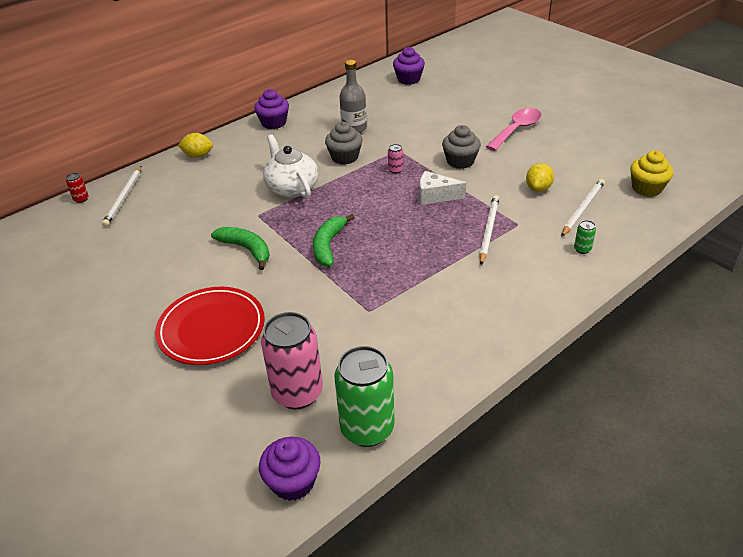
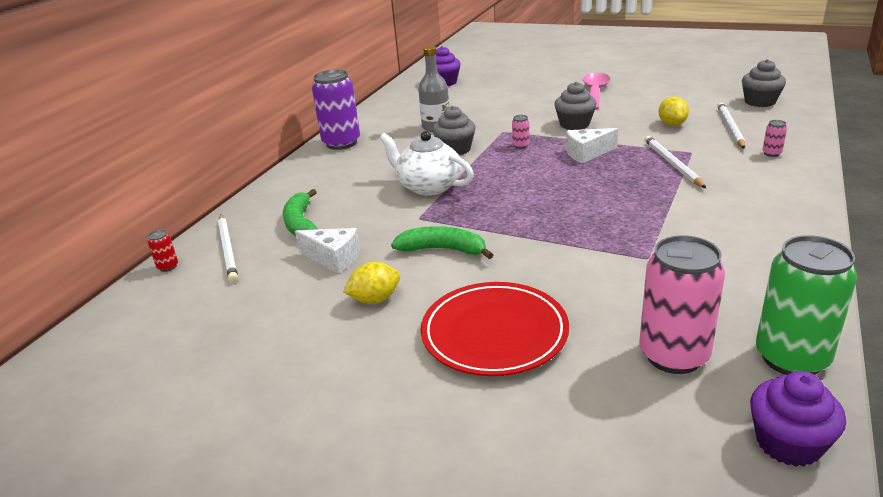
camera: 25 degrees left, 10 degrees down
(176, 230) = (333, 258): none -> white cheese
(198, 155) = (282, 189): yellow lemon -> yellow lemon (375, 299)
(274, 123) = (341, 143): purple cupcake -> purple can
(328, 246) = (531, 220): green banana -> green banana (301, 224)
(582, 249) = (771, 153): green can -> pink can
(646, 188) = (760, 102): yellow cupcake -> grey cupcake

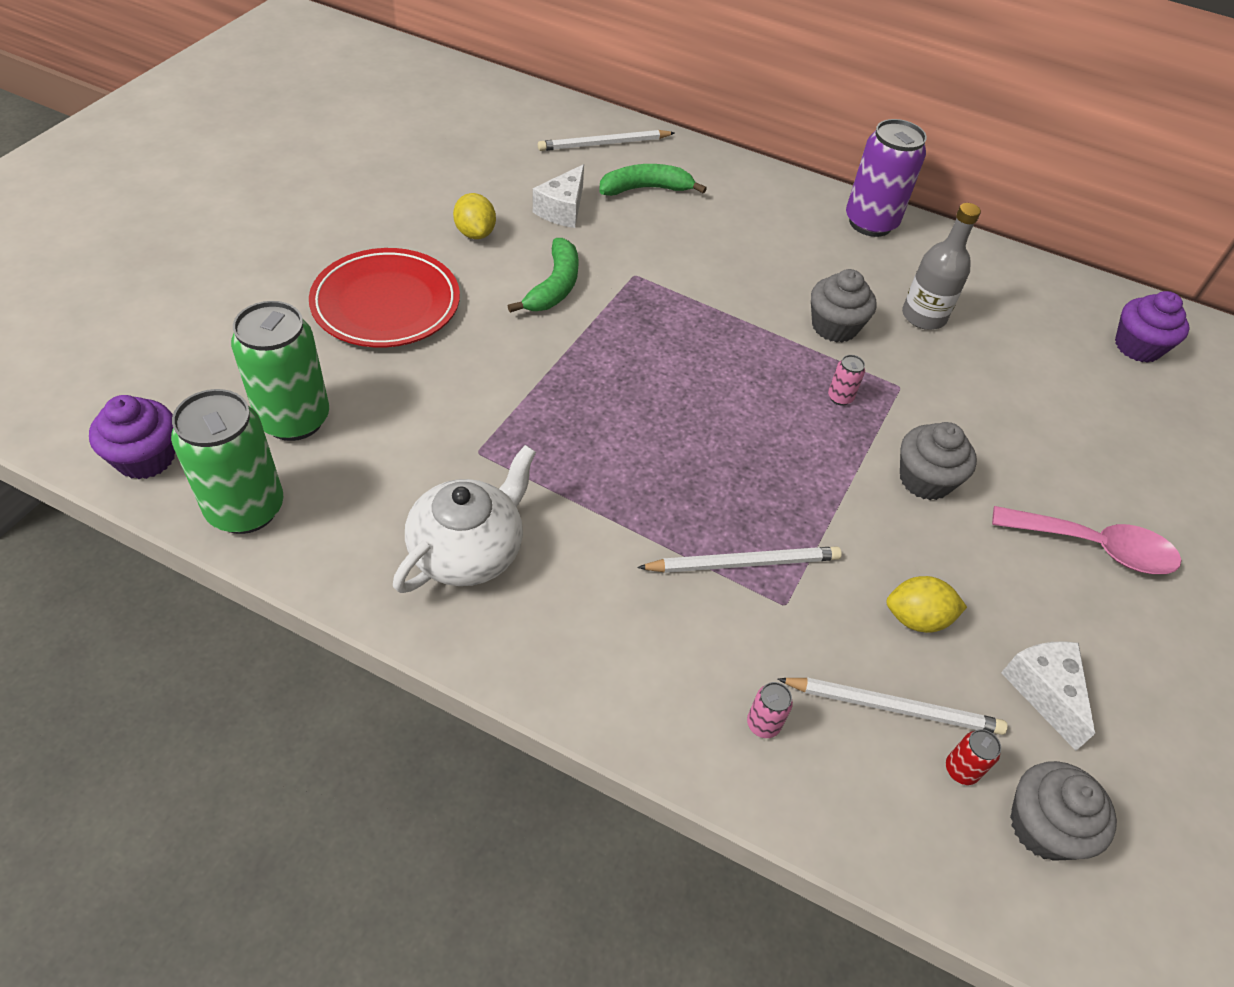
camera: 85 degrees right, 20 degrees up
(168, 267) = (582, 112): red can -> red can (961, 770)
(428, 186) = (718, 290): white teapot -> white teapot (468, 550)
(587, 153) = (799, 467): white cheese -> white cheese (1044, 691)
(674, 355) = (294, 419): pink can -> green can

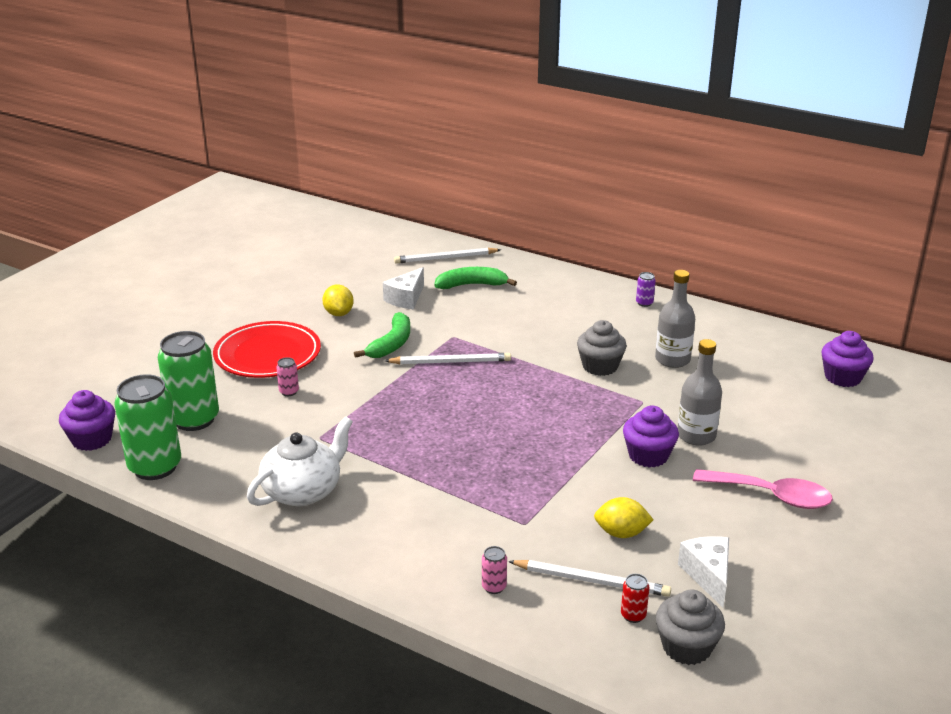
camera: 10 degrees right, 20 degrees down
(743, 563) = (499, 500): white pencil -> white pencil (450, 362)
(840, 397) = (594, 408): pink can -> pink can (289, 392)
(870, 223) = (644, 303): purple can -> purple can, size x0.41
(925, 480) = (648, 455): grey cupcake -> purple cupcake
(979, 444) = (696, 435): none -> grey bottle

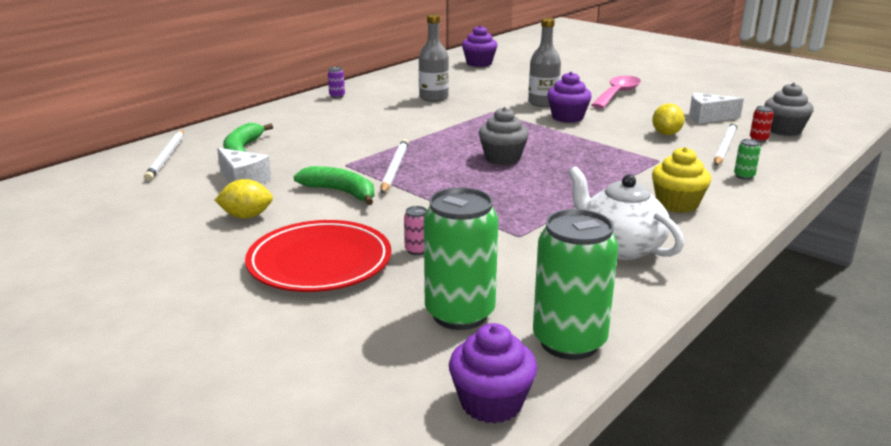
camera: 80 degrees left, 5 degrees down
(403, 530) = (677, 204): none -> yellow cupcake
(494, 587) = (744, 176): pink can -> green can
(600, 366) = (432, 118): grey cupcake -> grey cupcake (502, 158)

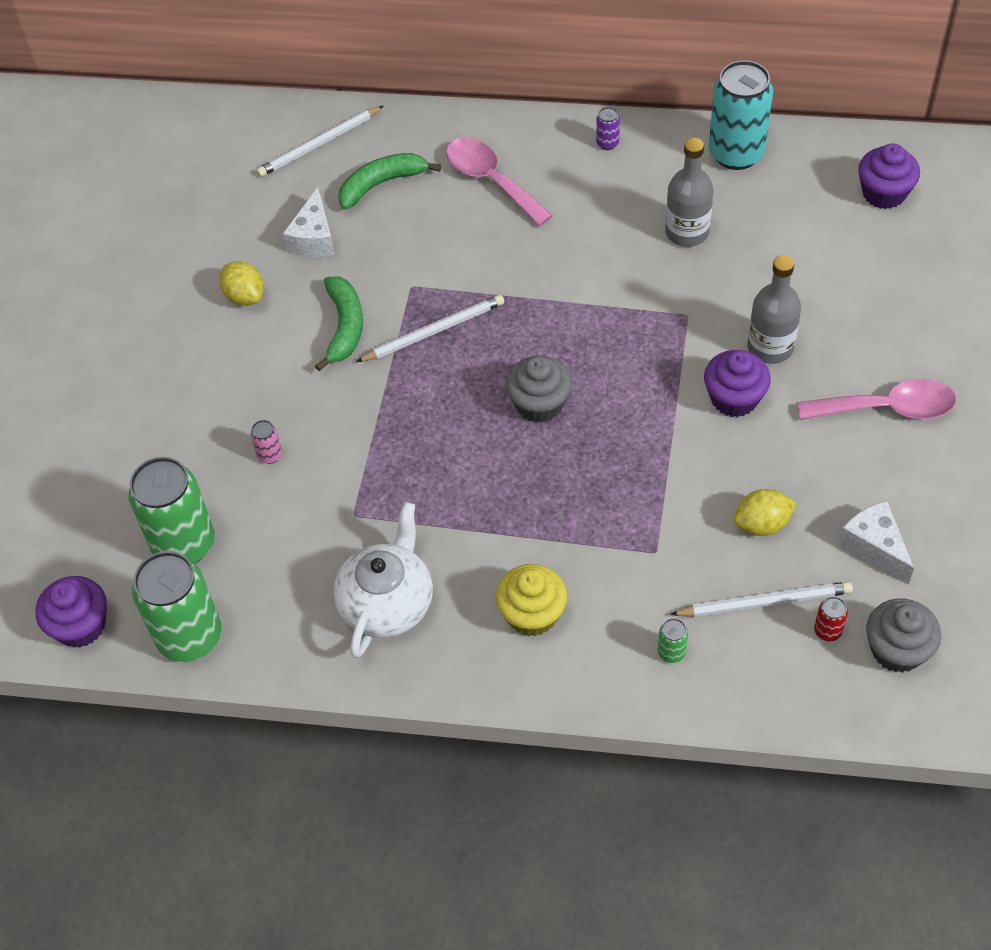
camera: 60 degrees right, 30 degrees up
(304, 124) = (491, 180): none -> pink spoon
(319, 262) = (202, 402): red plate -> none
(400, 77) = (736, 153): none -> turquoise can

